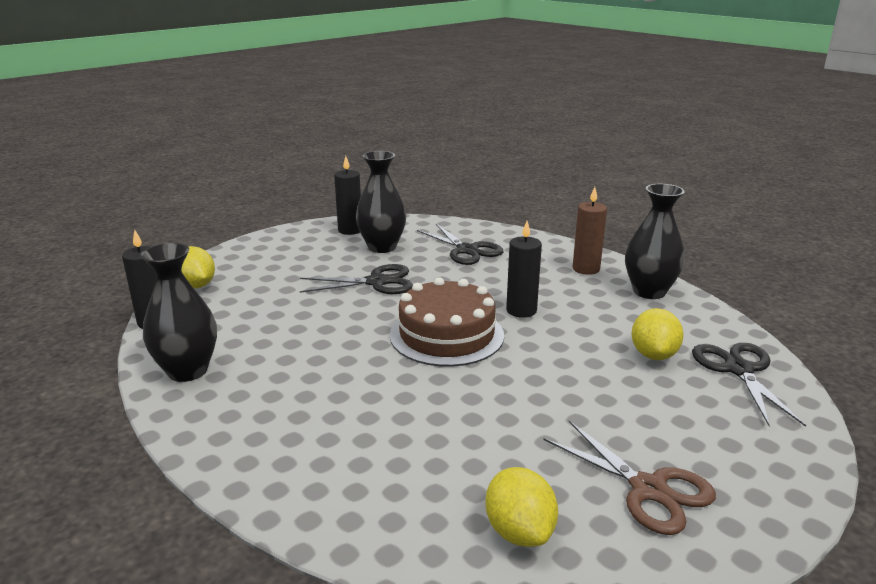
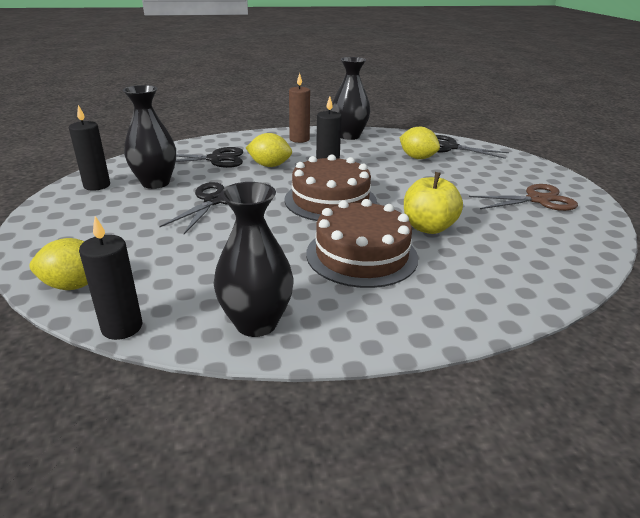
camera: 60 degrees left, 5 degrees up
(341, 387) = (361, 255): none -> brown cake
(447, 413) = (428, 227): none -> yellow apple
(519, 531) = (558, 242): yellow lemon -> yellow lemon (269, 165)

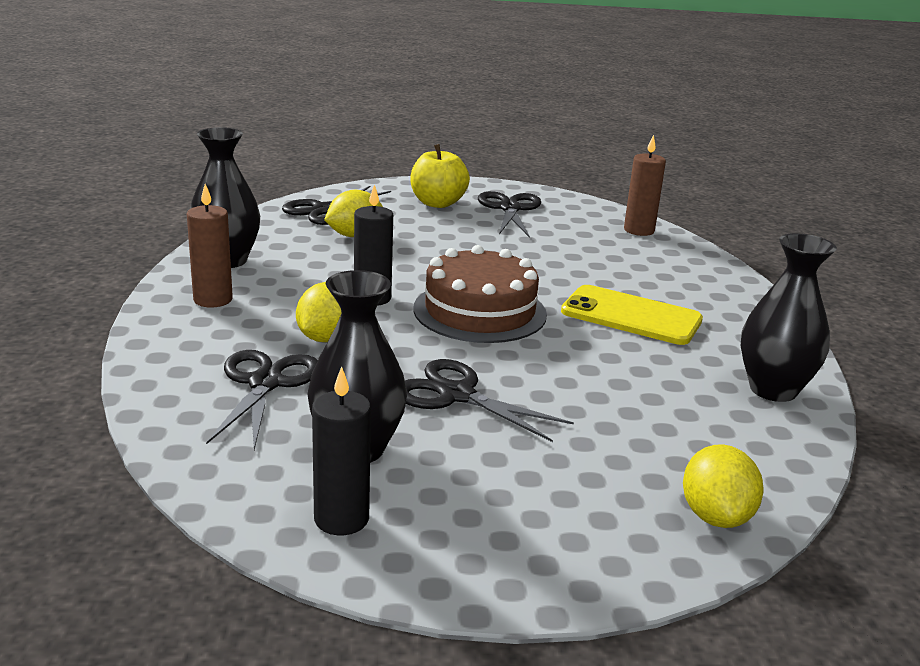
camera: 80 degrees left, 5 degrees down
(122, 327) = (801, 473): black candle -> none
(361, 255) = (631, 316): brown cake -> yellow phone
(428, 227) = (568, 271): yellow apple -> yellow apple (437, 203)
(537, 200) = (510, 208): brown scissors -> black scissors
(568, 259) = (639, 230): none -> brown candle

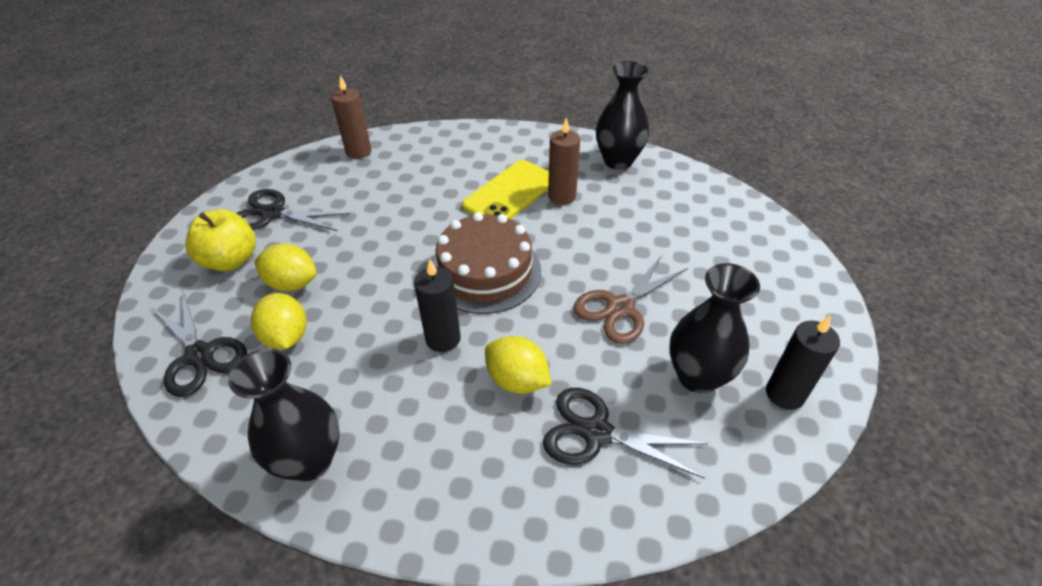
camera: 75 degrees left, 20 degrees up
(213, 300) = (412, 475): brown candle -> brown candle (562, 196)
(456, 395) = (620, 307): black scissors -> brown scissors
(715, 516) = (753, 221): yellow lemon -> yellow lemon (292, 283)

